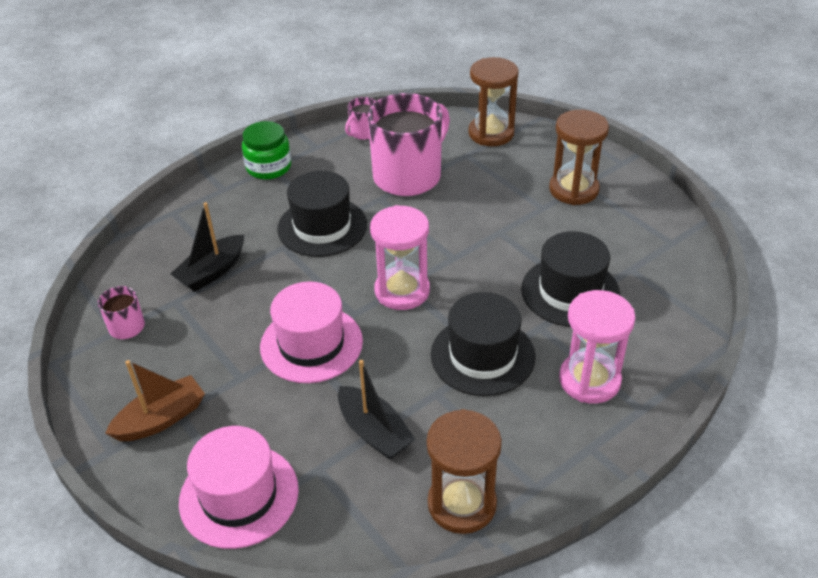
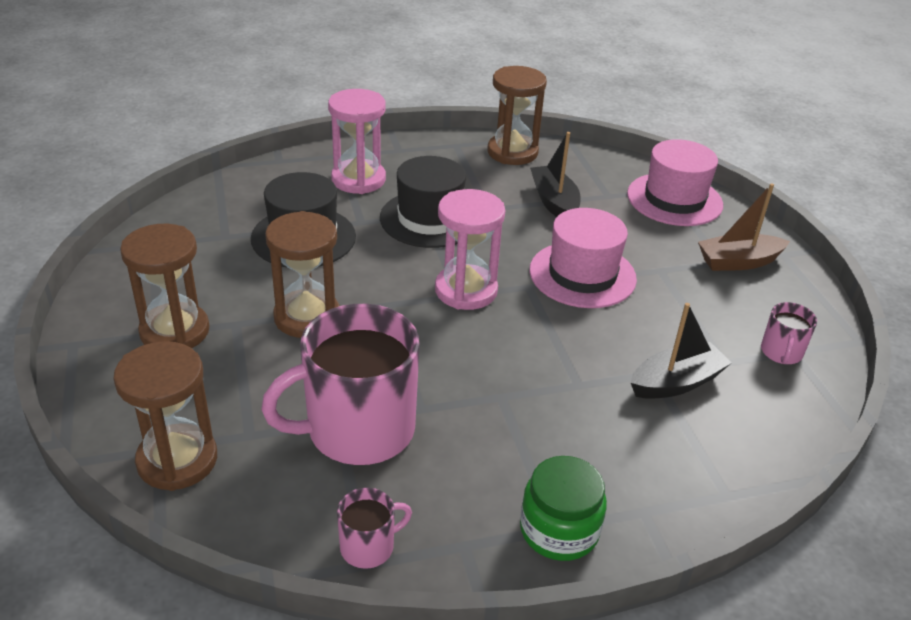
camera: 160 degrees left, 5 degrees down
(322, 227) = (518, 394): black hat -> none
(500, 228) = (307, 317): none -> brown hourglass

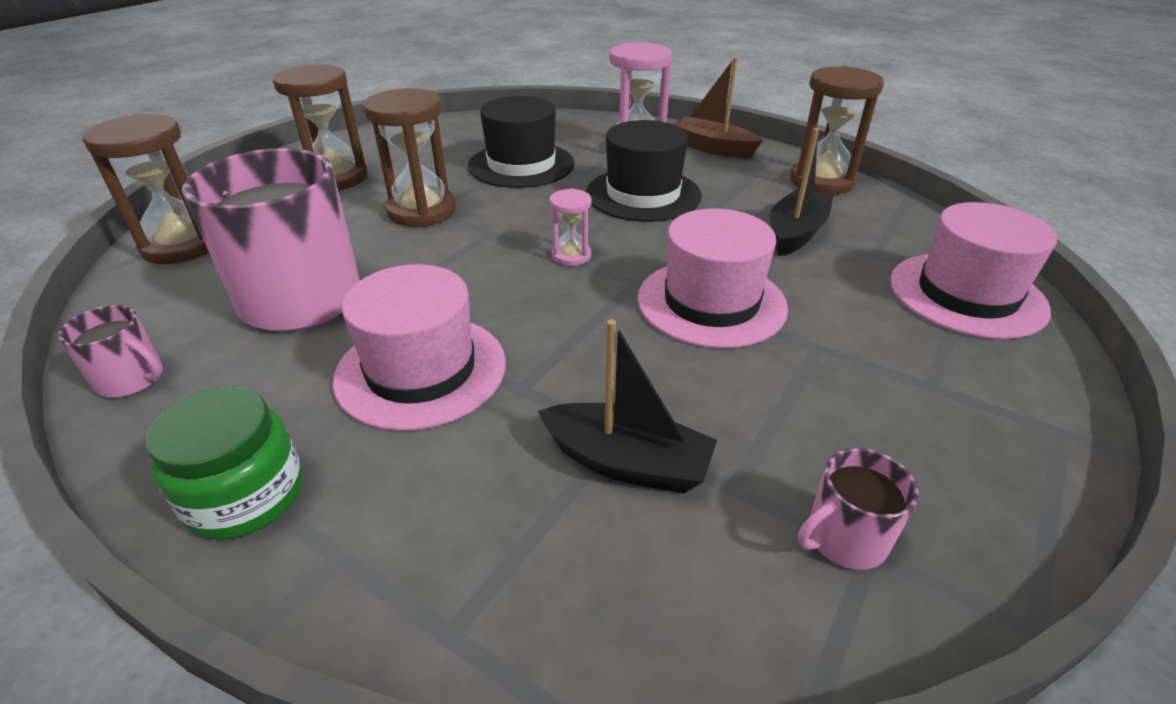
camera: 50 degrees right, 0 degrees up
(466, 290) = (571, 256): pink hourglass -> pink hourglass, size x0.52
(517, 412) = (421, 370): none -> pink hat
(738, 262) = (958, 399): brown boat -> brown boat (712, 148)

